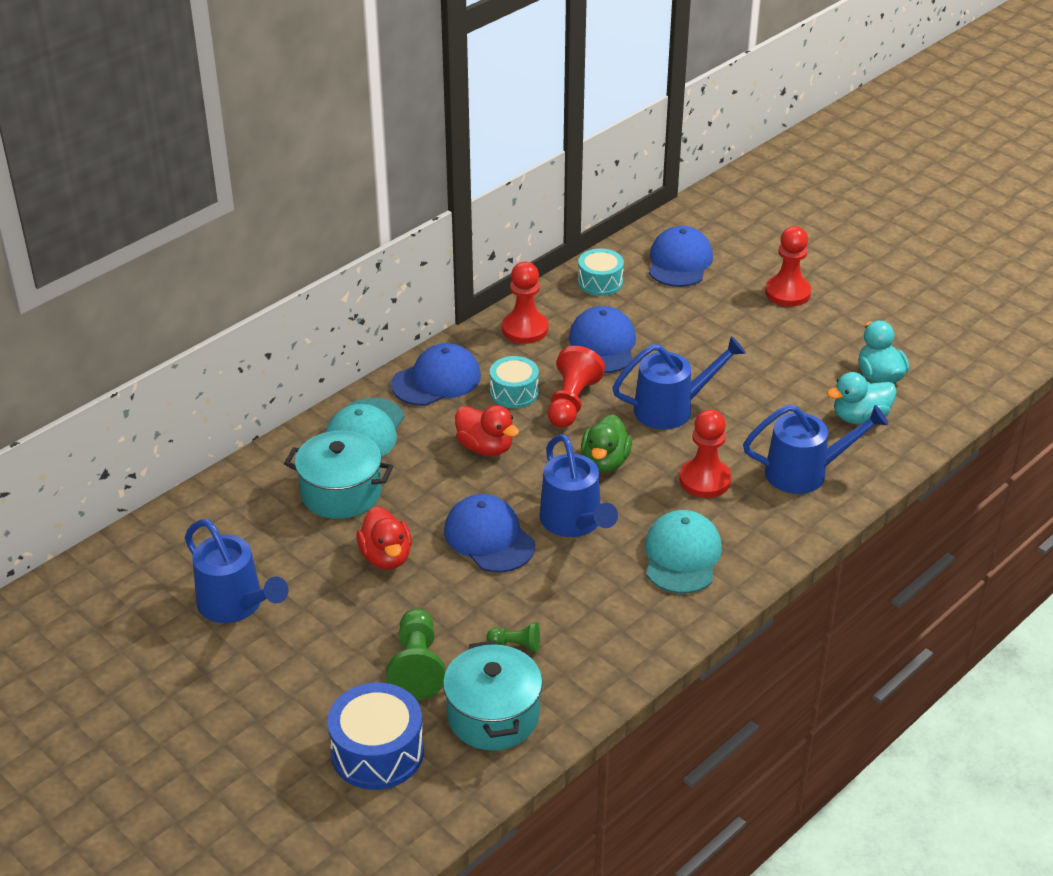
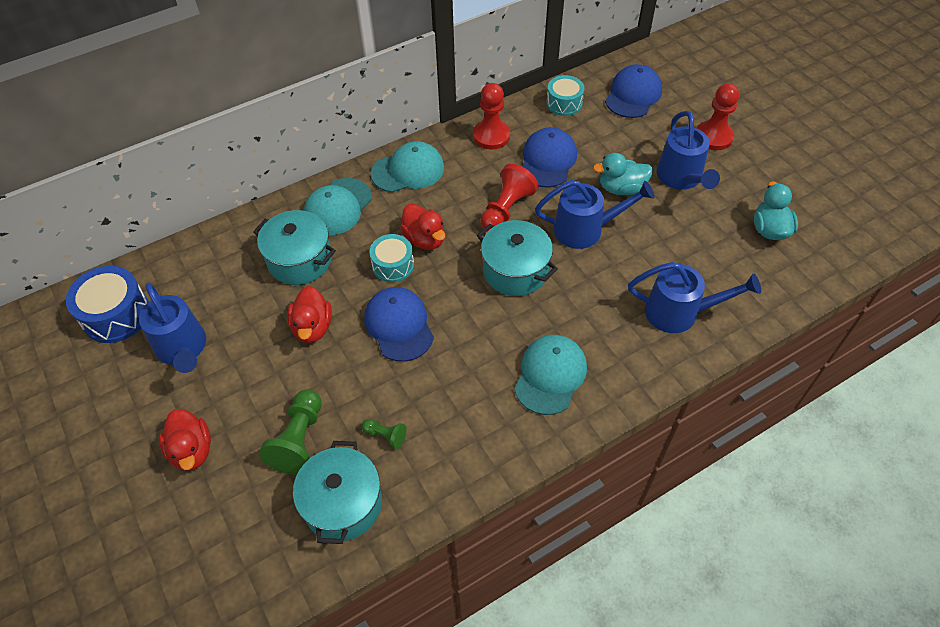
camera: 15 degrees right, 15 degrees up
(293, 700) = (192, 450): none -> red duck
(377, 752) = (238, 519): blue drum -> blue drum (116, 315)
(436, 380) = (408, 170): blue cap -> turquoise cap
(514, 392) = (464, 192): turquoise drum -> turquoise drum (393, 265)
(575, 523) = (472, 325): blue watering can -> blue watering can (681, 179)
(605, 462) = (515, 271): green duck -> turquoise pot
(705, 480) = (592, 304): red pawn -> none
(860, 417) = (742, 266): turquoise duck -> turquoise duck (621, 188)

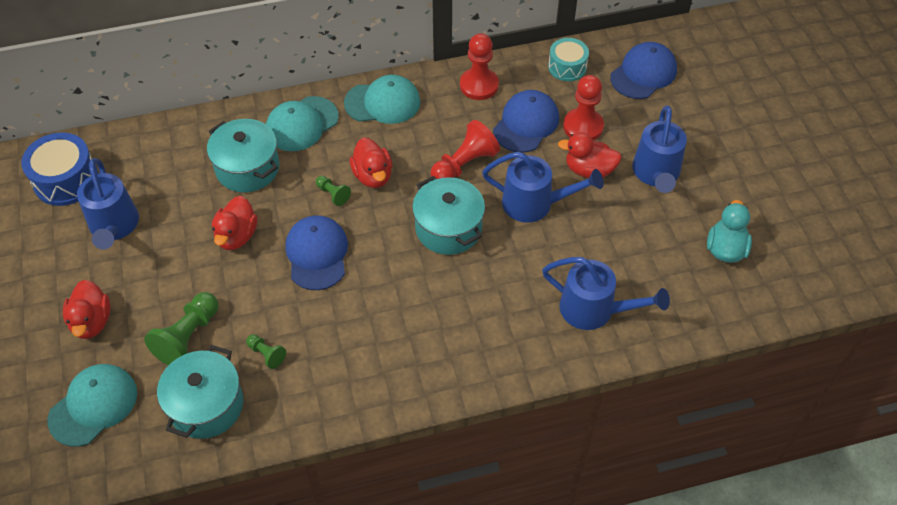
camera: 15 degrees right, 0 degrees up
(393, 265) = (333, 194): turquoise drum -> green pawn
(550, 375) = (441, 338): turquoise cap -> turquoise cap (93, 405)
(621, 188) = (589, 170): turquoise duck -> red duck
(713, 137) = (709, 138): red pawn -> red pawn (583, 126)

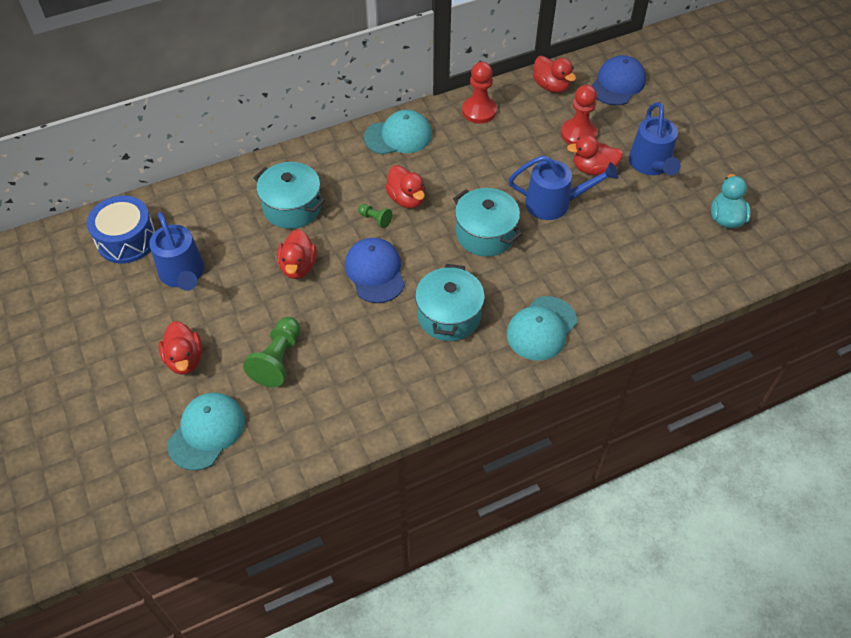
camera: 10 degrees left, 0 degrees up
(206, 405) = (310, 415): turquoise pot -> turquoise pot (449, 315)
(266, 354) = (353, 363): green pawn -> none
(302, 124) = (331, 163): turquoise cap -> turquoise cap (541, 328)
(464, 164) = (484, 179): red pawn -> none
(526, 124) = (528, 138): blue cap -> none
(567, 67) = (551, 86): turquoise drum -> red duck
(595, 310) = (630, 284): blue watering can -> none

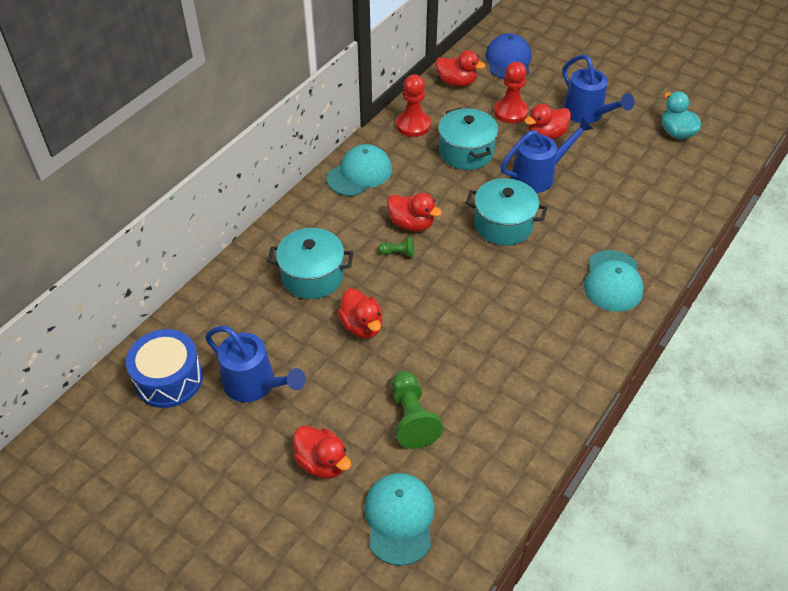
camera: 30 degrees left, 5 degrees down
(375, 272) = (436, 299): blue cap -> none
(449, 315) = (530, 306): turquoise pot -> turquoise pot (466, 152)

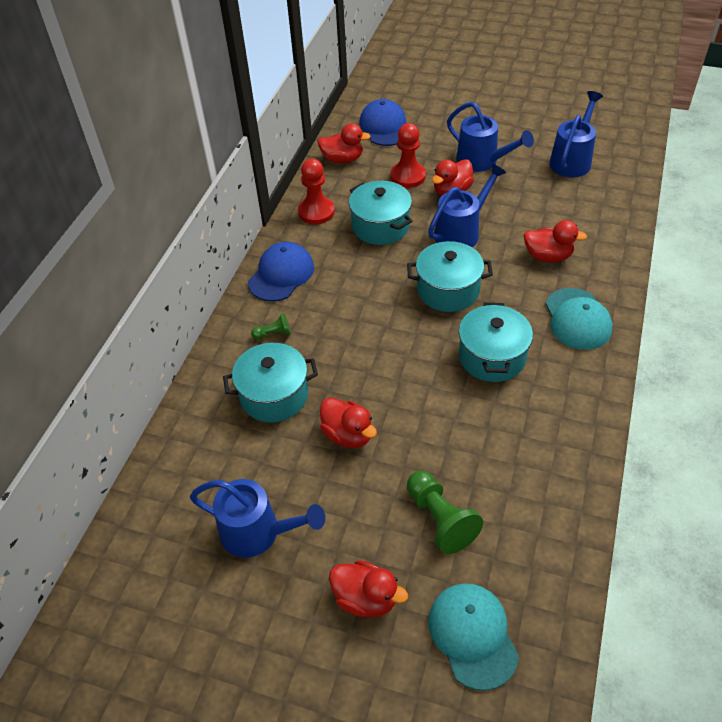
camera: 15 degrees left, 0 degrees up
(169, 379) = (158, 555): blue drum -> none
(359, 173) = (281, 274): turquoise cap -> blue cap
(398, 253) = (354, 347): green pawn -> green pawn (273, 334)
(411, 224) = (356, 313): red duck -> red duck (548, 256)
(518, 294) = (492, 357): none -> turquoise pot
(676, 132) = (572, 160): turquoise duck -> blue watering can

